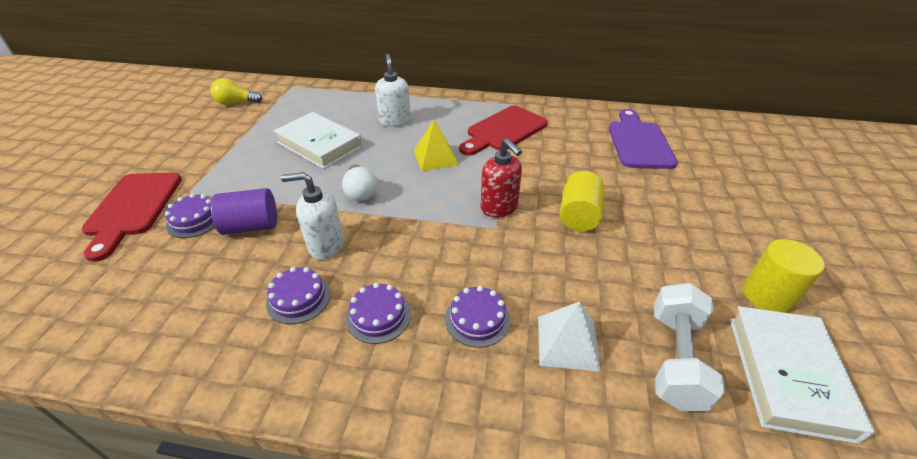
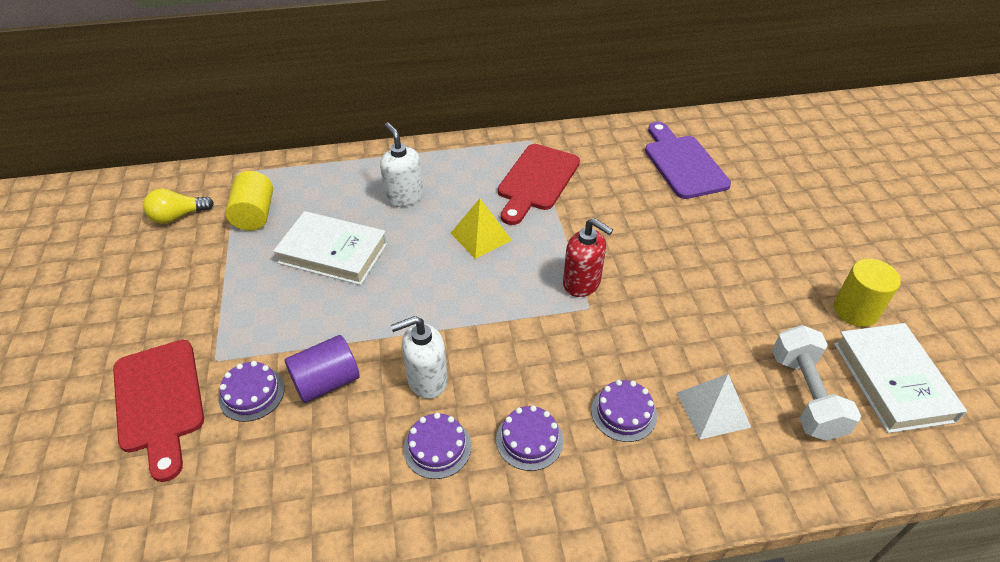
camera: 20 degrees left, 5 degrees up
(360, 192) = (423, 304): white light bulb -> none
(578, 215) = (663, 271): yellow cylinder -> yellow cylinder (254, 215)

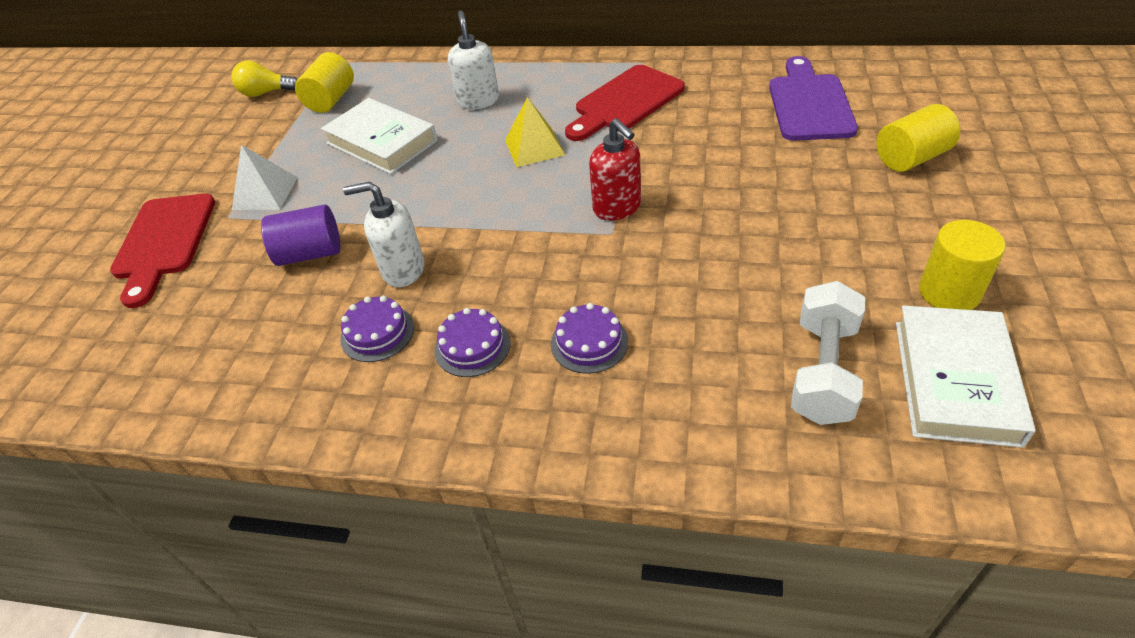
camera: 25 degrees right, 0 degrees up
(252, 393) = (241, 250): purple cake -> none
(713, 409) = (696, 361): white pyramid -> white pyramid (265, 193)
(778, 201) = (911, 158): none -> yellow cylinder

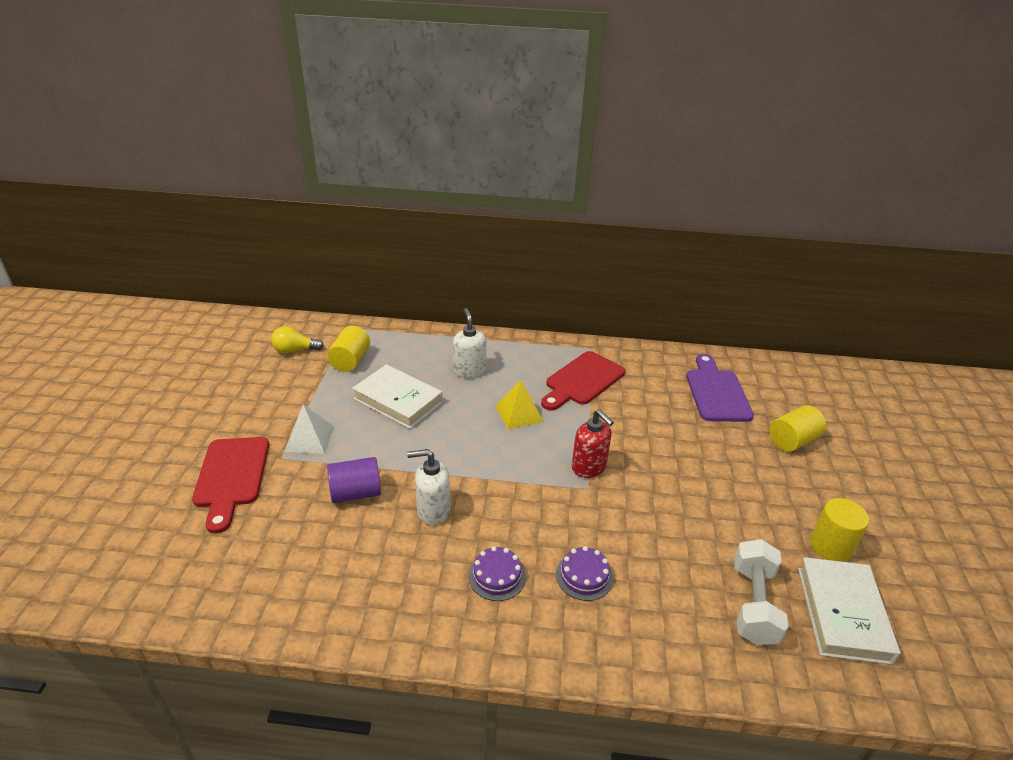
camera: 10 degrees left, 10 degrees down
(377, 333) = (421, 562): purple cake -> none

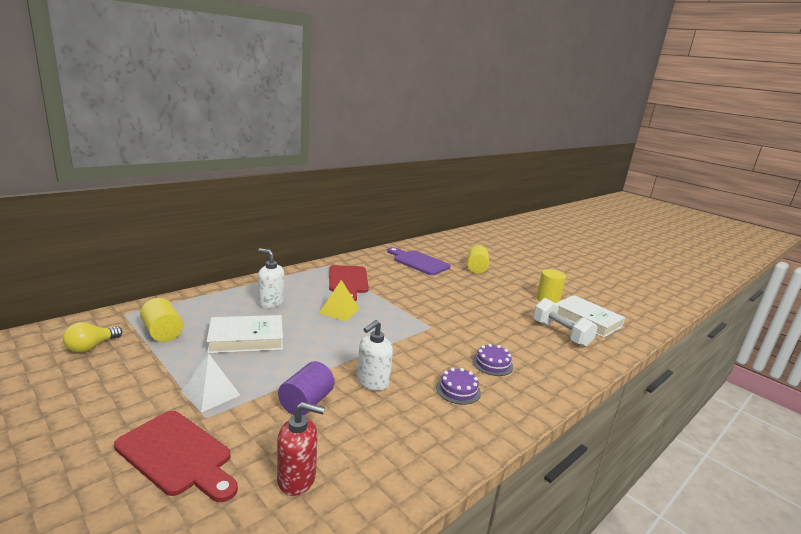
camera: 50 degrees left, 15 degrees down
(589, 467) = (417, 318): red soap dispenser -> red soap dispenser (297, 479)

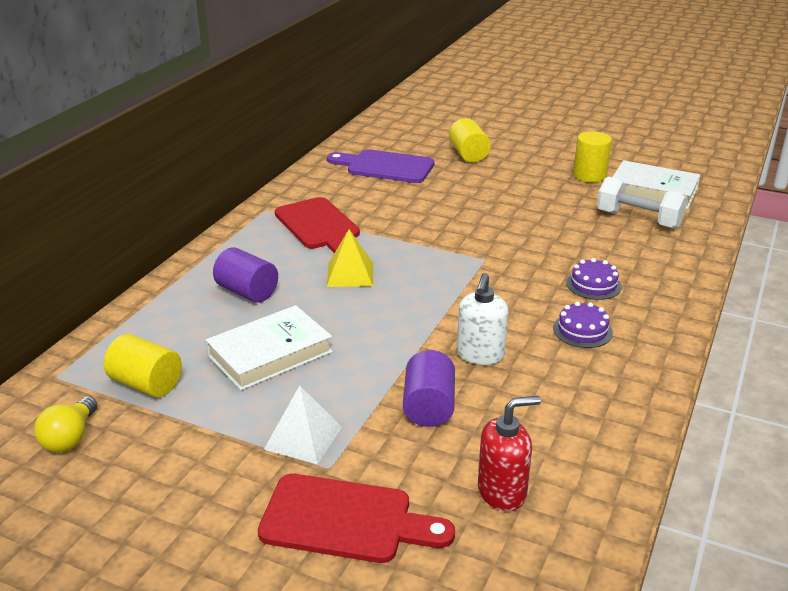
camera: 20 degrees left, 10 degrees up
(271, 303) = (247, 292): white soap dispenser -> purple cylinder

